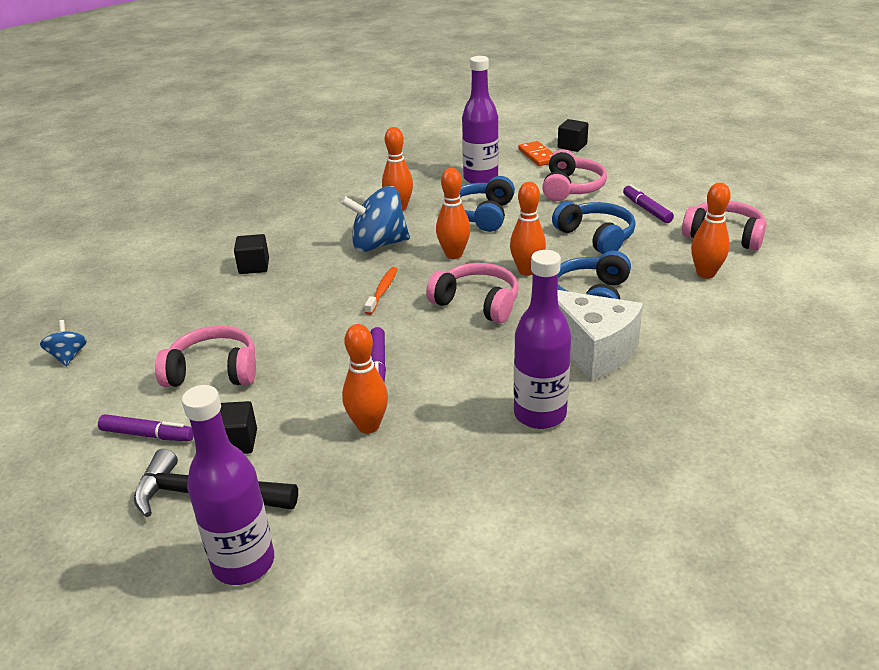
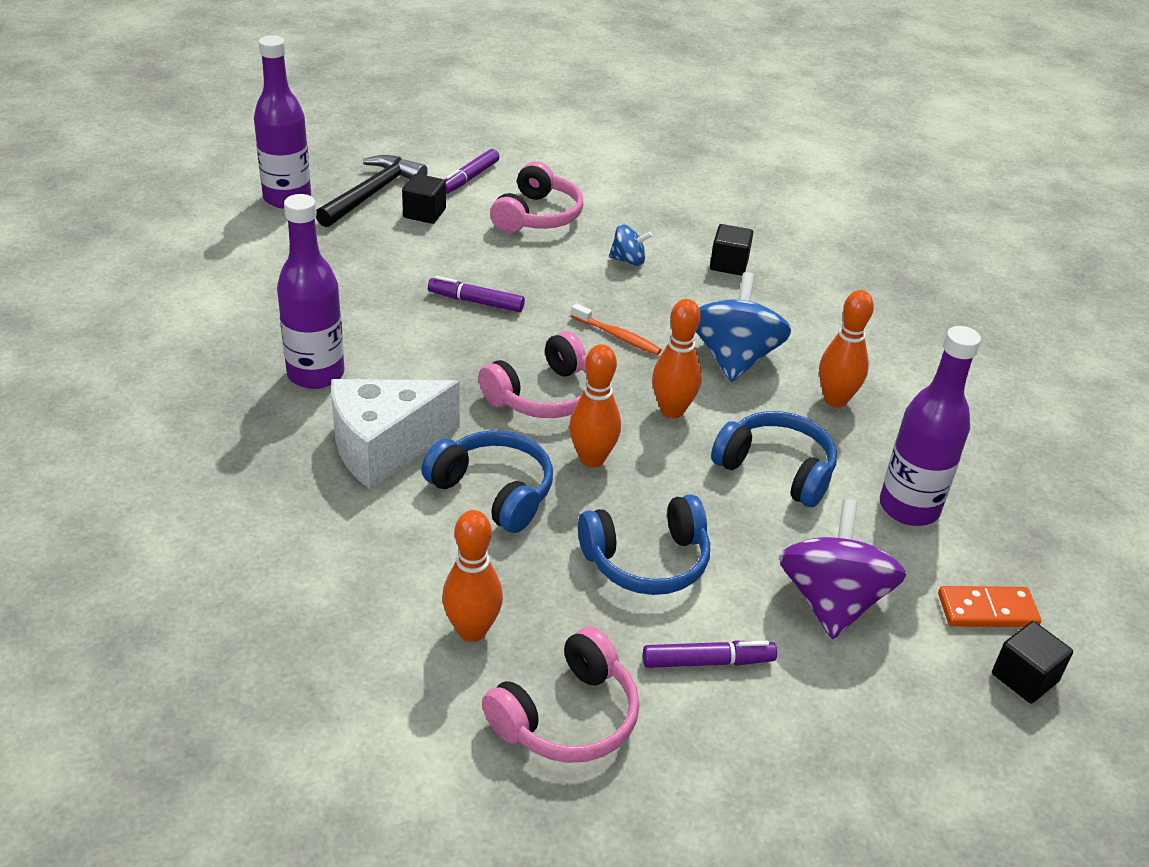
camera: 105 degrees right, 5 degrees up
(68, 356) = (616, 154): blue spinning top -> blue spinning top (628, 260)
(368, 426) = (387, 277): orange bowling pin -> none
(571, 188) = (831, 601): pink headphones -> purple spinning top

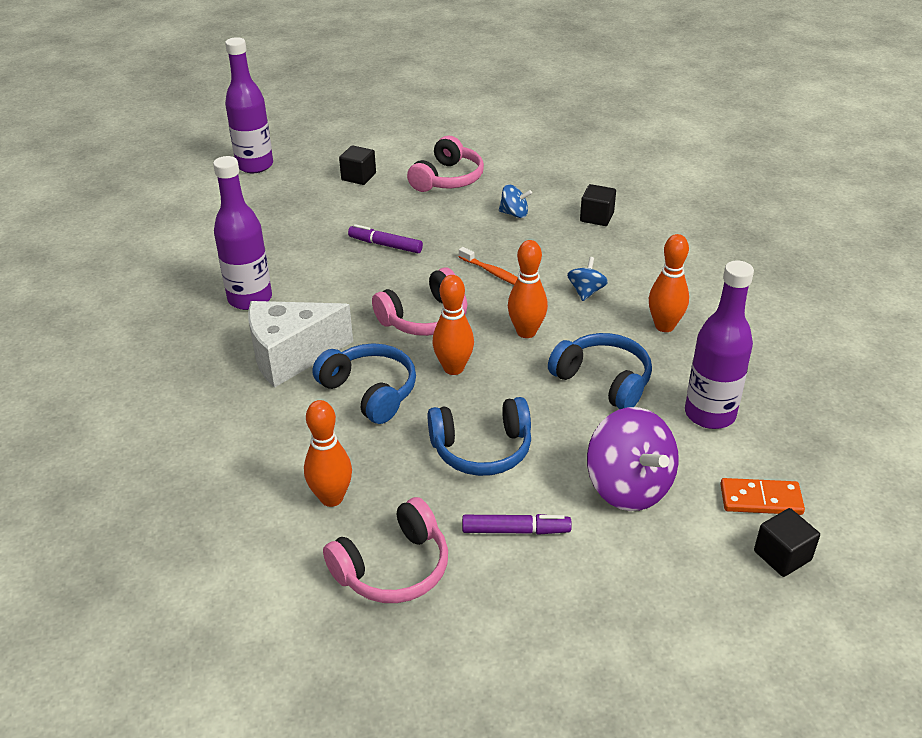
camera: 10 degrees right, 0 degrees up
(372, 193) = (321, 162): black hammer -> none
(469, 178) = (399, 150): purple marker -> none
(734, 358) = (586, 292): blue spinning top -> blue spinning top, size x0.50
(831, 601) = (628, 487): purple spinning top -> purple spinning top turned 135 degrees clockwise

